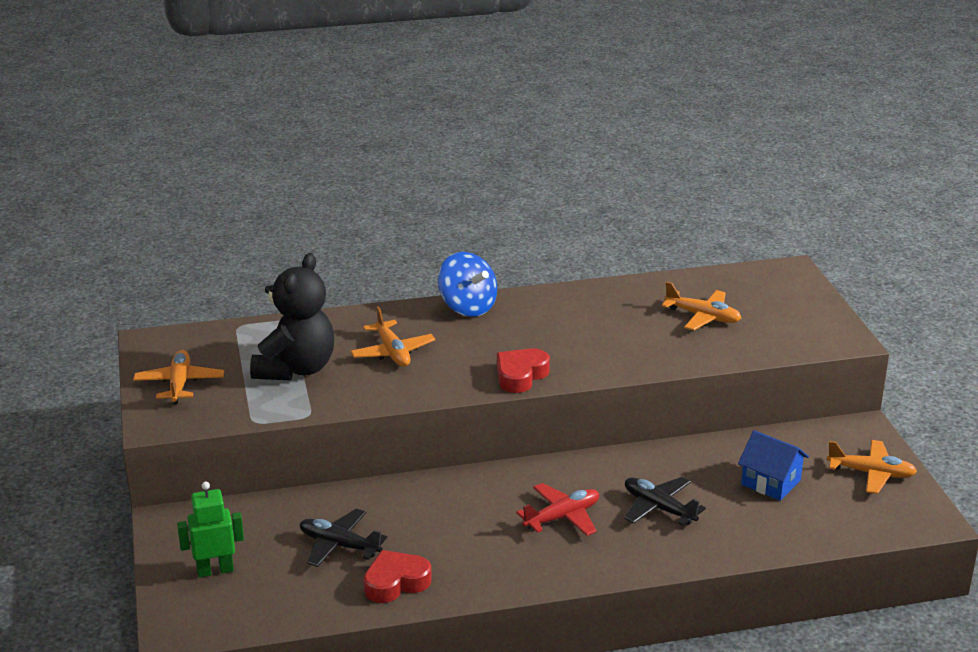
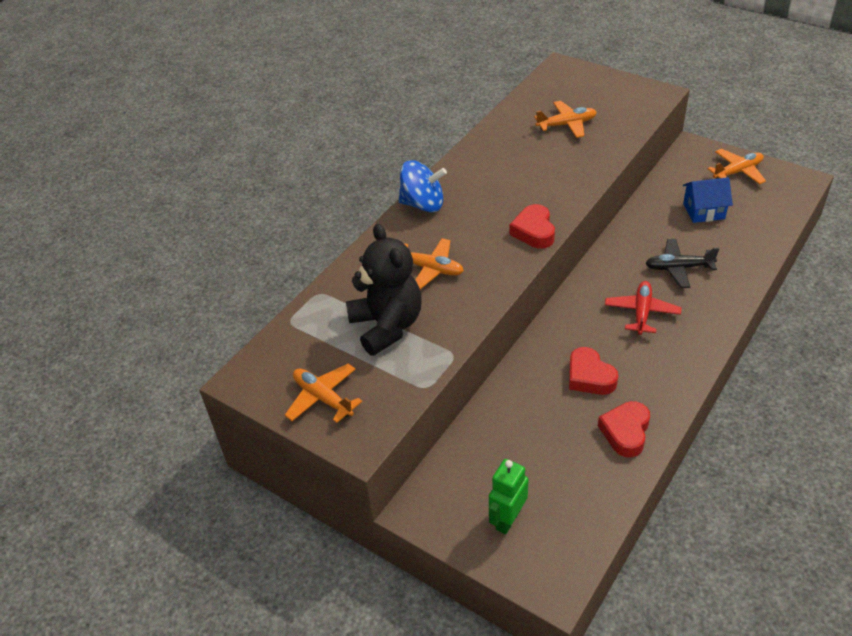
camera: 40 degrees left, 15 degrees up
(339, 545) = (553, 434): black plane -> none
(435, 530) = (589, 377): none -> red heart

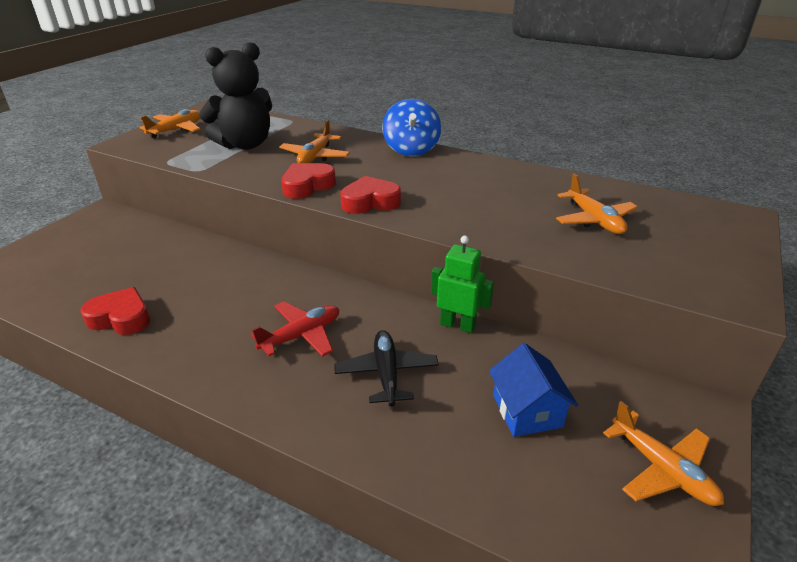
camera: 80 degrees right, 10 degrees down
(507, 519) = (62, 251): green robot -> green robot (457, 325)
(589, 377) = (208, 295): red heart -> red heart (307, 186)
(641, 312) = (301, 335): red plane -> red plane turned 45 degrees counterclockwise

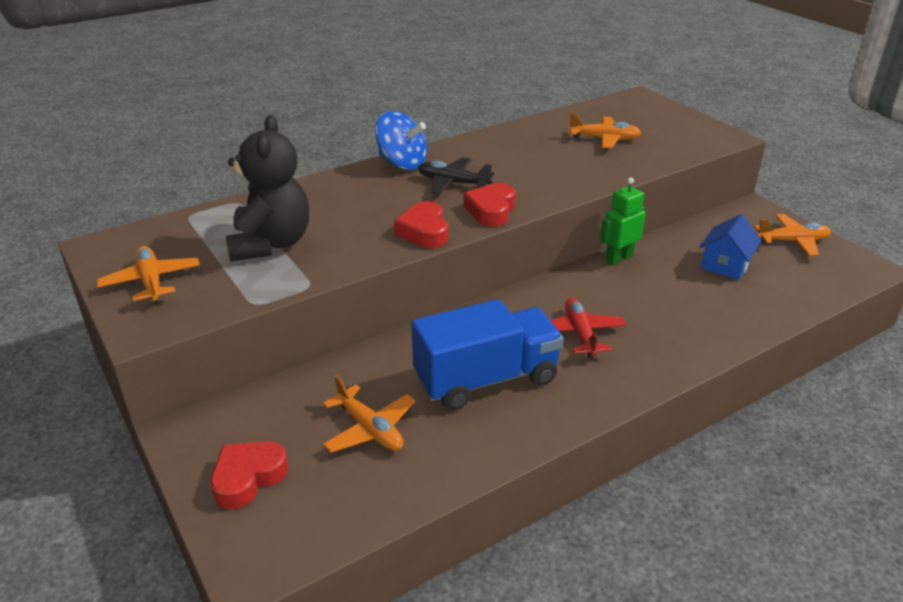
camera: 60 degrees left, 0 degrees up
(121, 318) = (467, 440): red heart -> red heart (248, 478)
(204, 304) = (486, 379): none -> blue truck
(315, 156) = (358, 212): orange plane -> orange plane (369, 429)
(386, 373) = (655, 306): black plane -> black plane (453, 183)
(527, 411) = (725, 264): blue house -> blue house turned 75 degrees counterclockwise

